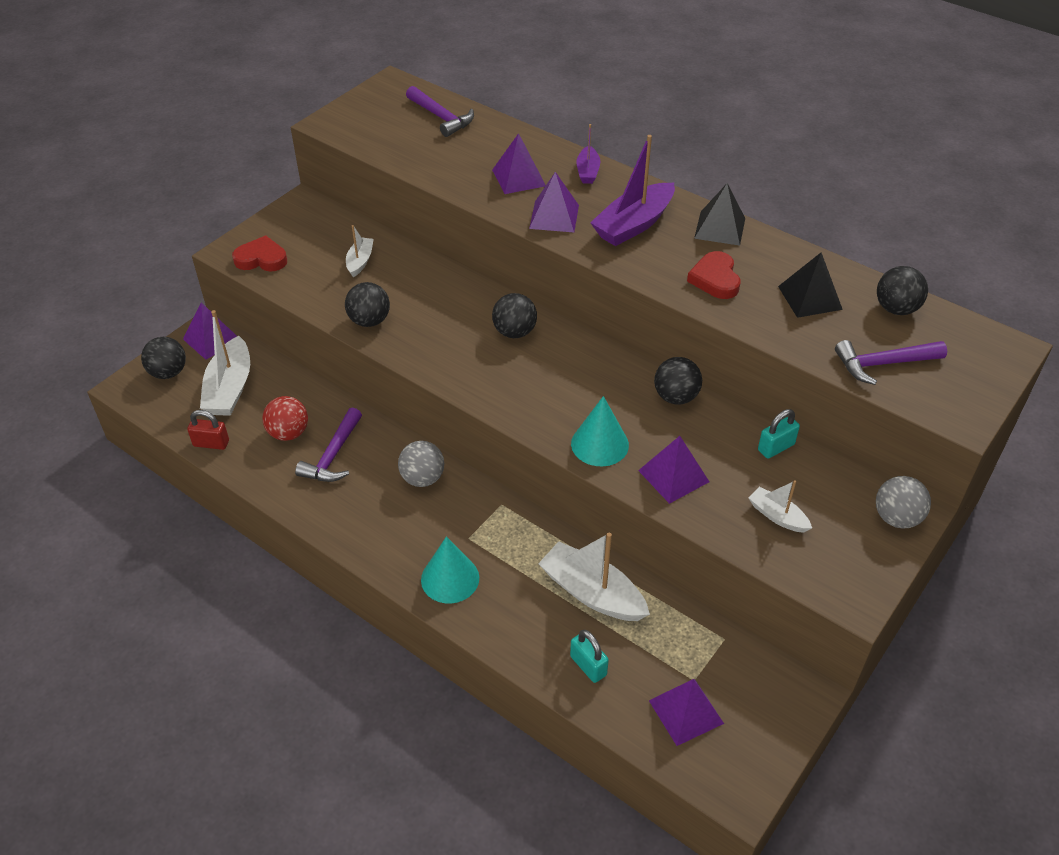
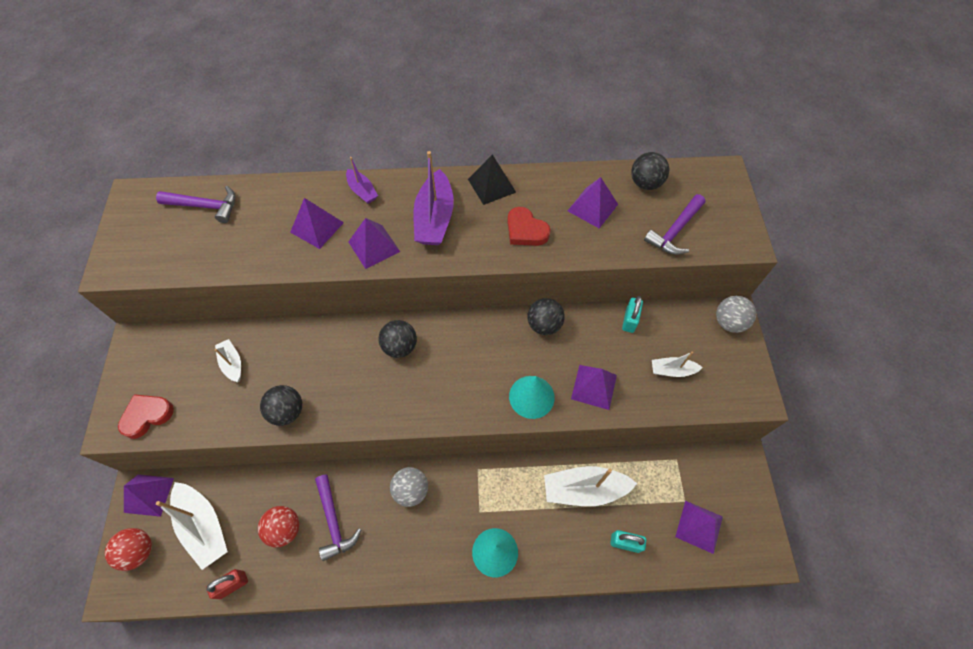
camera: 40 degrees left, 15 degrees up
(168, 372) = (139, 551): black ball -> red ball
(810, 297) = (592, 207): black pyramid -> purple pyramid

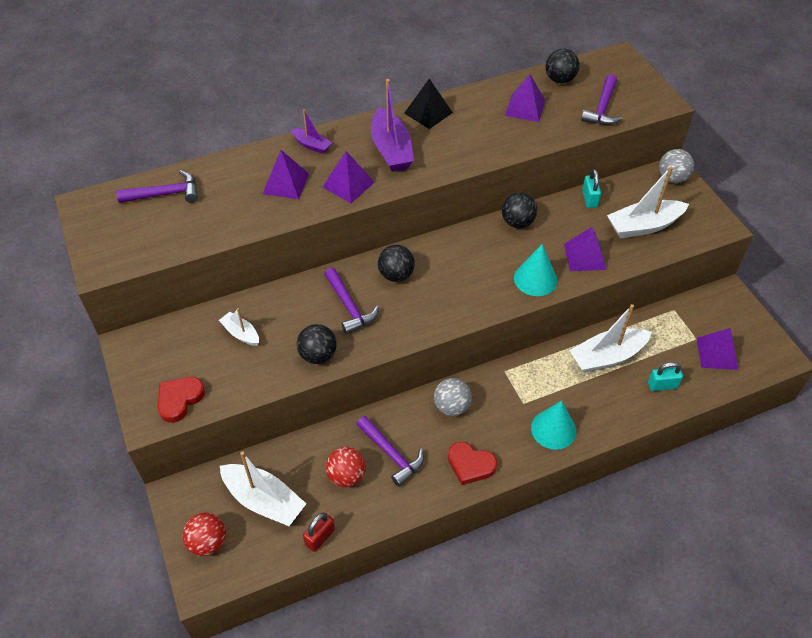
camera: 20 degrees left, 10 degrees down
(149, 495) = (191, 493): purple pyramid -> none
(340, 368) = (349, 307): none -> purple hammer
(525, 230) = (477, 139): red heart -> red heart (470, 465)
(672, 370) = (643, 226): white boat -> white boat, size x1.84

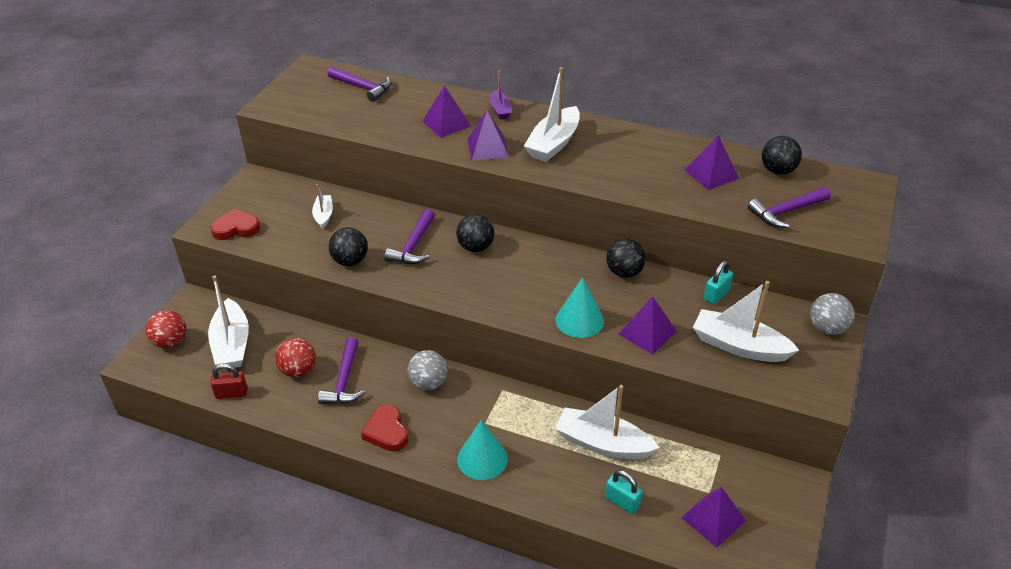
camera: 45 degrees right, 10 degrees down
(391, 150) = (553, 143): purple boat -> white boat
(428, 113) = (621, 135): black pyramid -> none

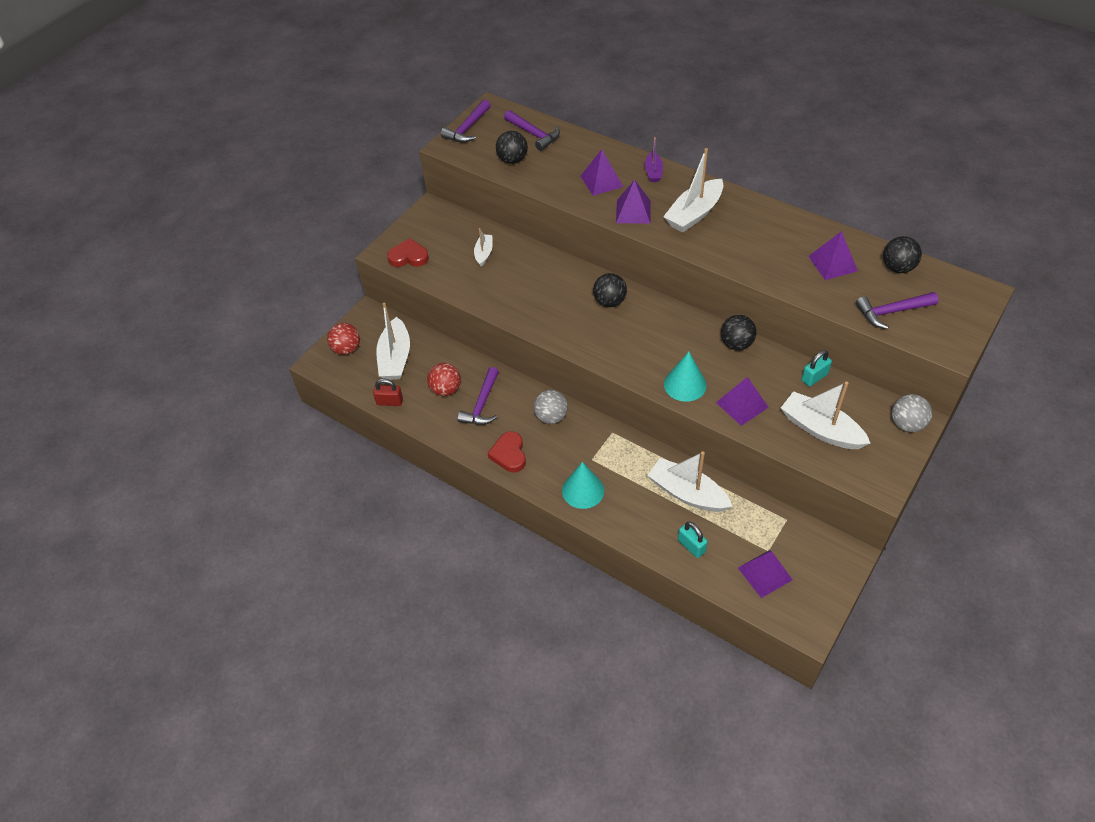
camera: 15 degrees right, 10 degrees up
(350, 261) = (499, 301): black ball -> black ball (512, 160)
(413, 246) = (556, 293): purple hammer -> purple hammer (467, 128)

